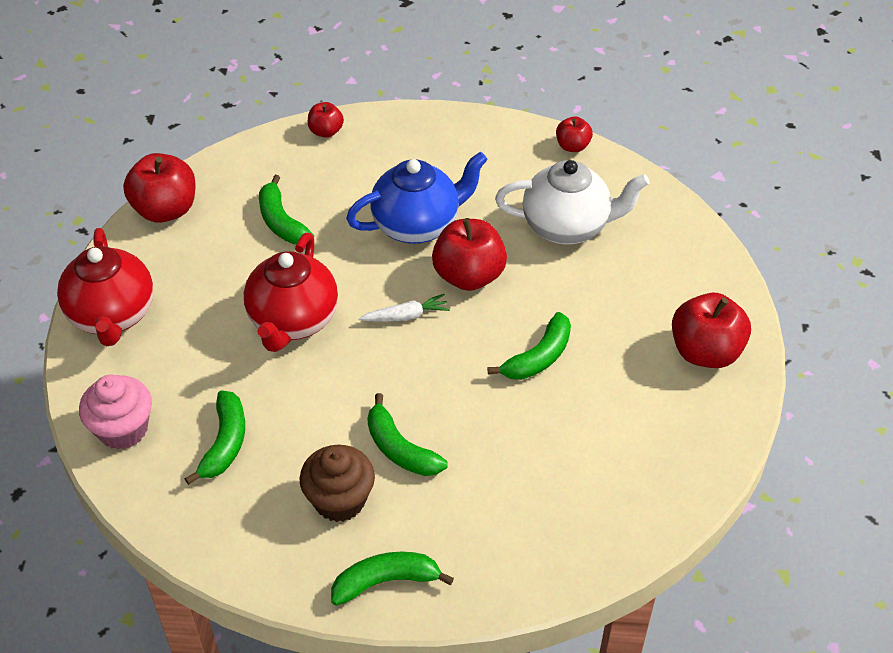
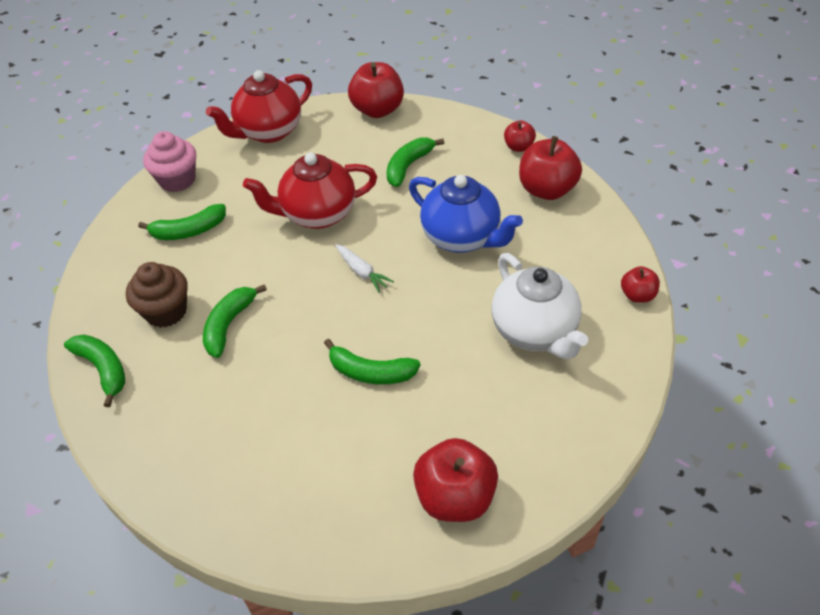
camera: 65 degrees right, 0 degrees up
(469, 276) = (430, 291): red apple -> red apple (547, 189)

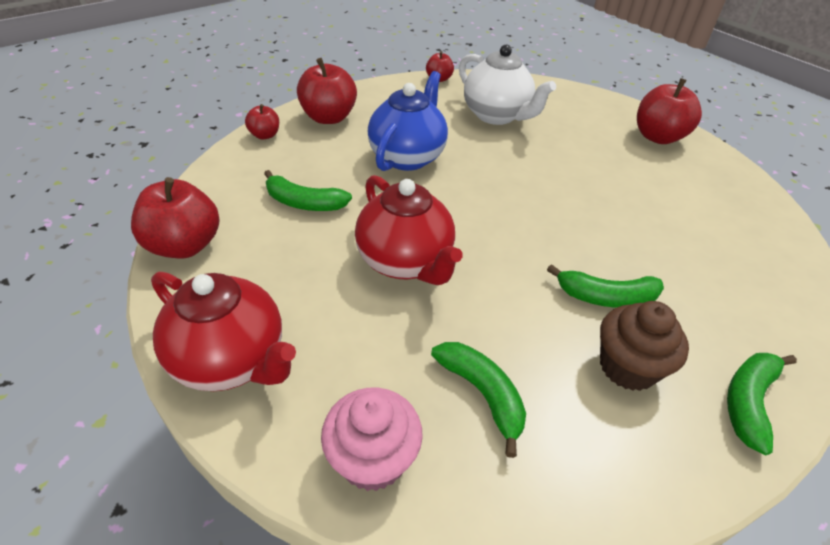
camera: 110 degrees left, 5 degrees down
(362, 272) = (479, 211): white carrot -> none
(371, 372) = (590, 187): green banana -> none
(535, 331) = (496, 115): white teapot -> white teapot turned 90 degrees clockwise

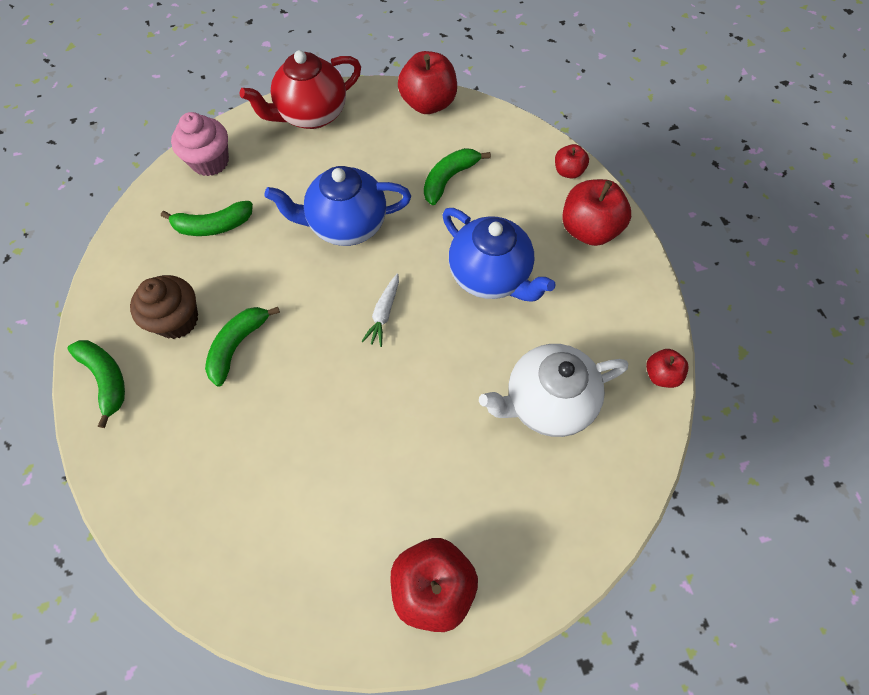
camera: 115 degrees right, 20 degrees up
(405, 262) = (346, 225): red teapot -> blue teapot
(489, 207) = (384, 313): none -> white carrot

